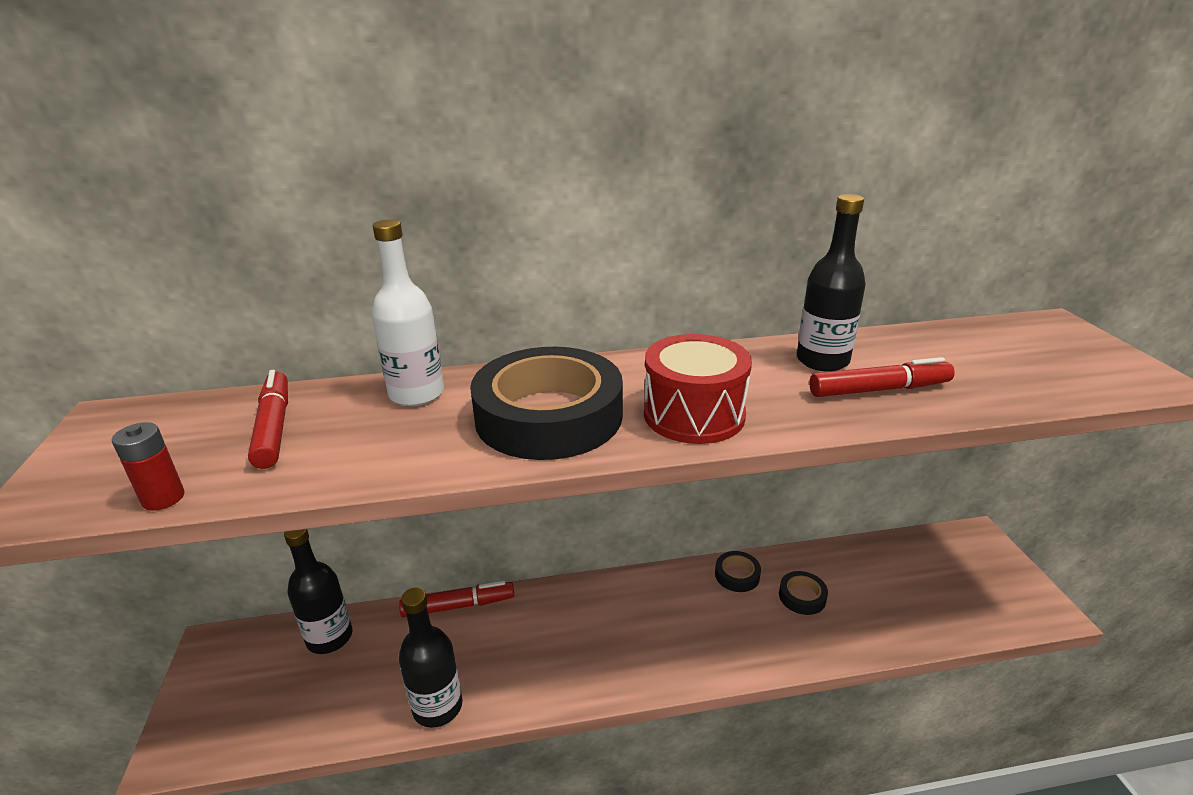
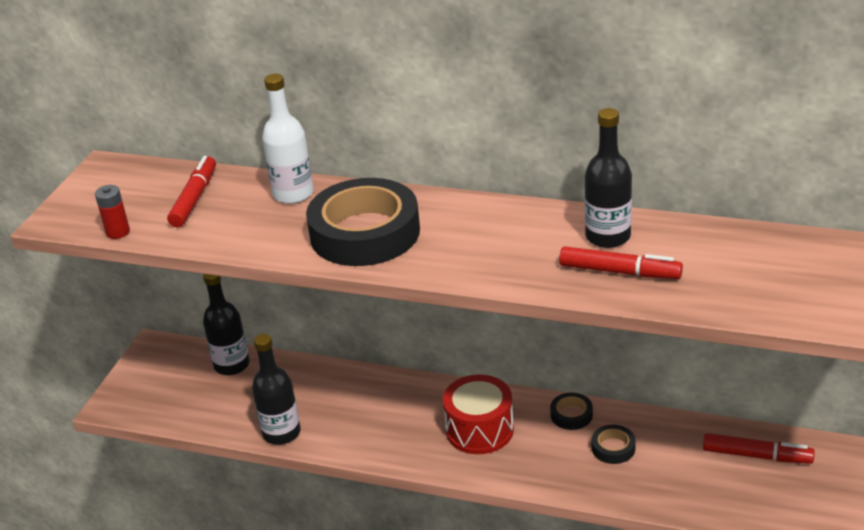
camera: 30 degrees right, 5 degrees up
(458, 605) = (332, 370): red marker -> red marker (757, 455)
(694, 414) = (461, 257): red drum -> red drum (479, 430)

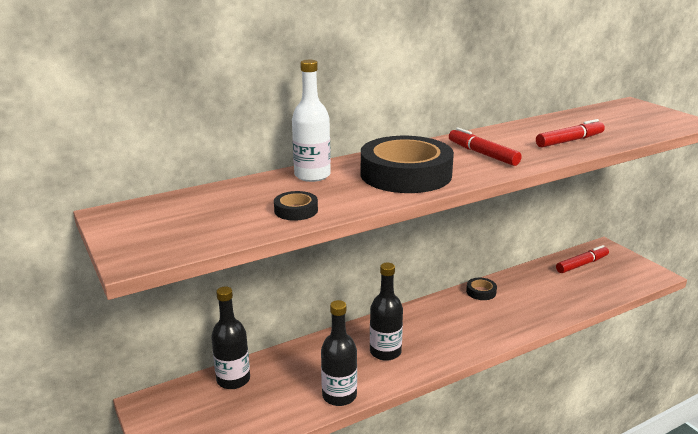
camera: 50 degrees left, 10 degrees down
(118, 232) = (218, 240): red battery -> none
(194, 198) = (241, 202): red marker -> red marker (482, 154)
(479, 430) = (451, 324): red drum -> none
(608, 236) = (530, 132): black bottle -> black bottle (385, 352)
(613, 448) = (525, 294): black tape -> black tape (296, 210)

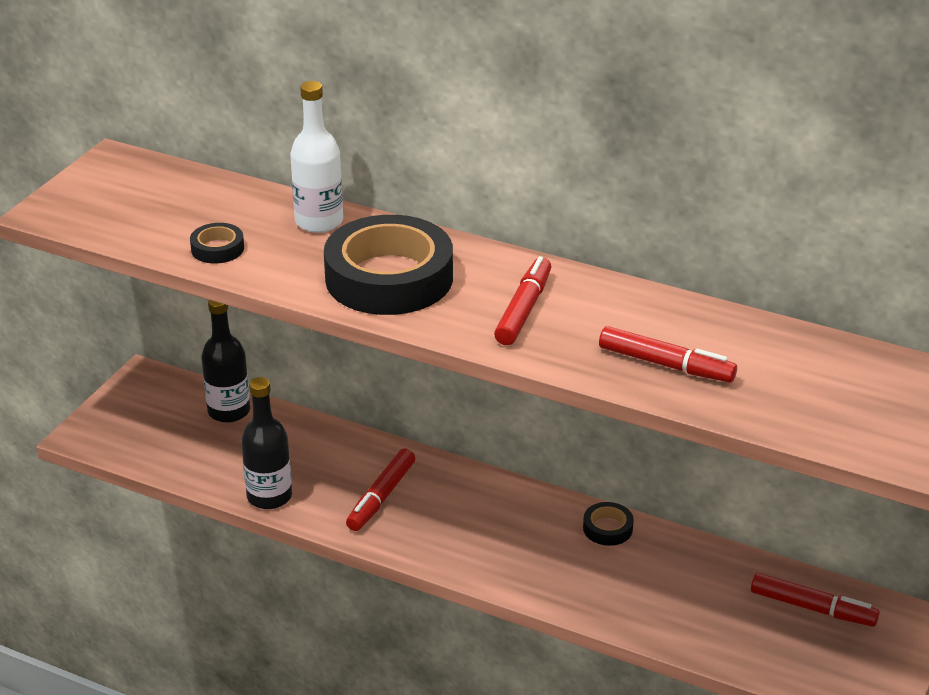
camera: 55 degrees right, 10 degrees up
(385, 352) = (381, 497): black bottle -> red marker

